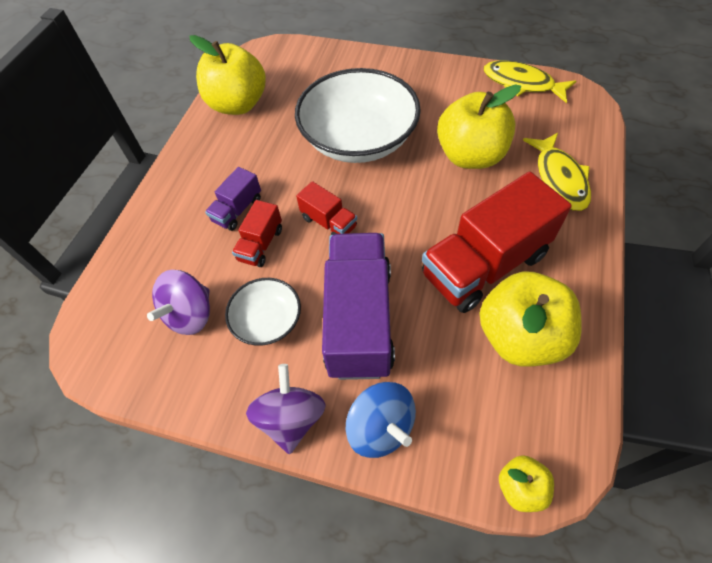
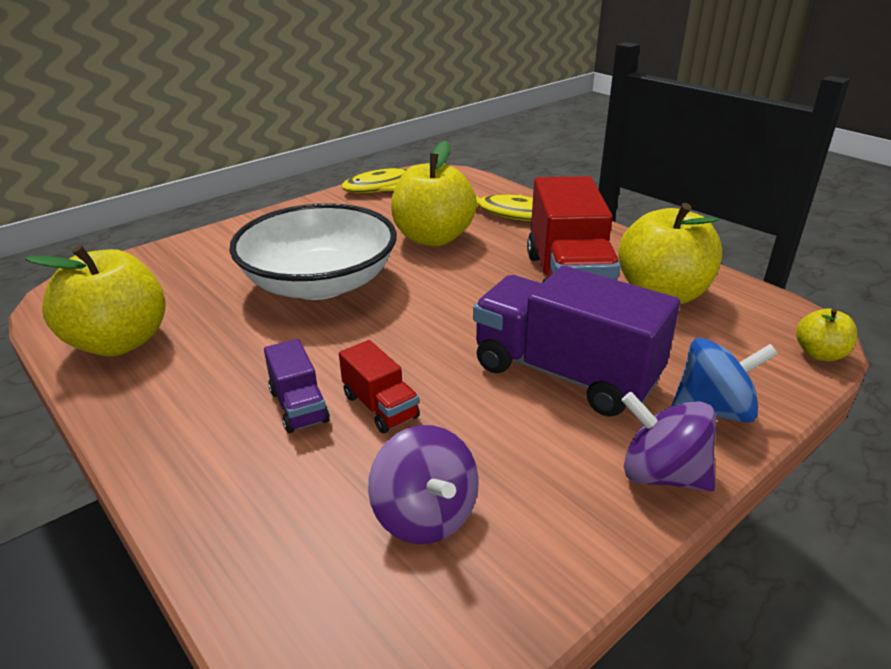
camera: 60 degrees left, 25 degrees down
(267, 320) = (504, 443): white bowl -> none
(329, 222) = (410, 344): red truck -> none

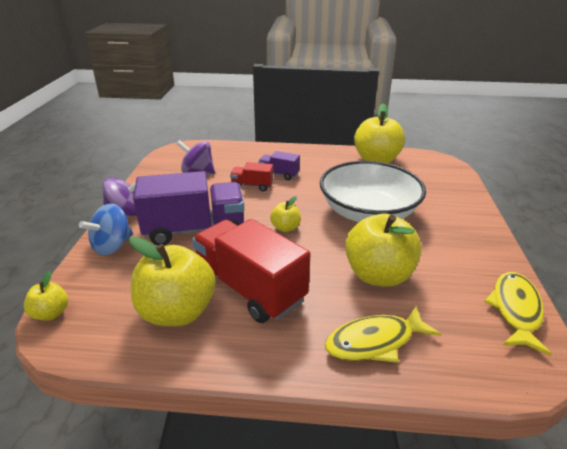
camera: 135 degrees right, 0 degrees up
(442, 315) = (285, 228): none -> yellow apple

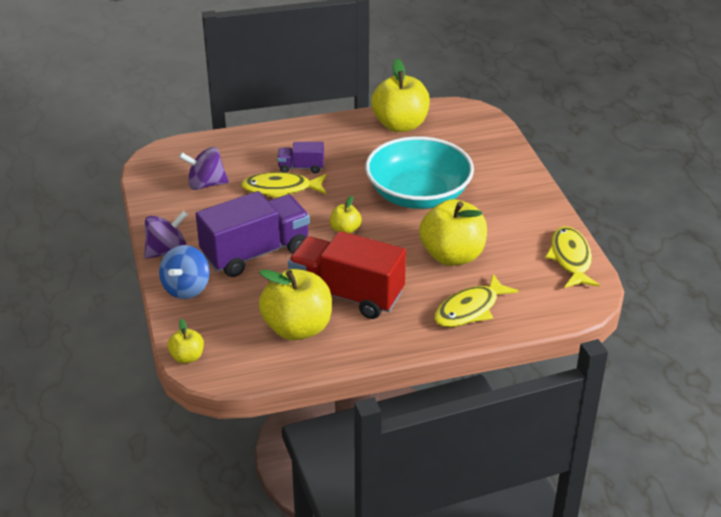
camera: 20 degrees left, 5 degrees up
(252, 186) = (281, 189): red truck -> yellow fish
(368, 212) = (418, 194): white bowl -> turquoise bowl

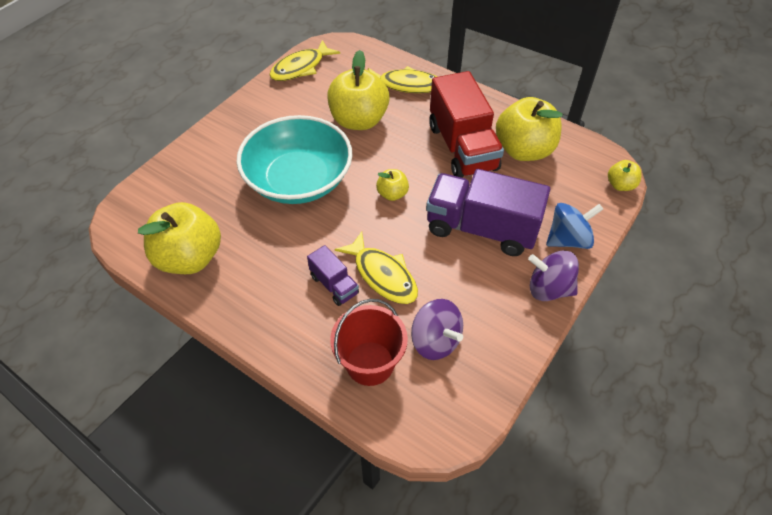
camera: 130 degrees left, 15 degrees up
(229, 155) = (370, 363): none -> red bucket

